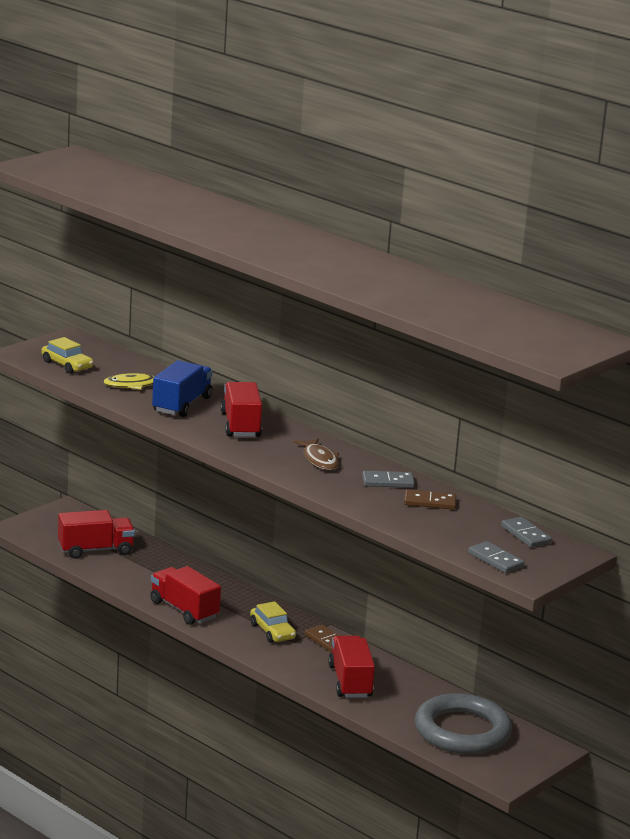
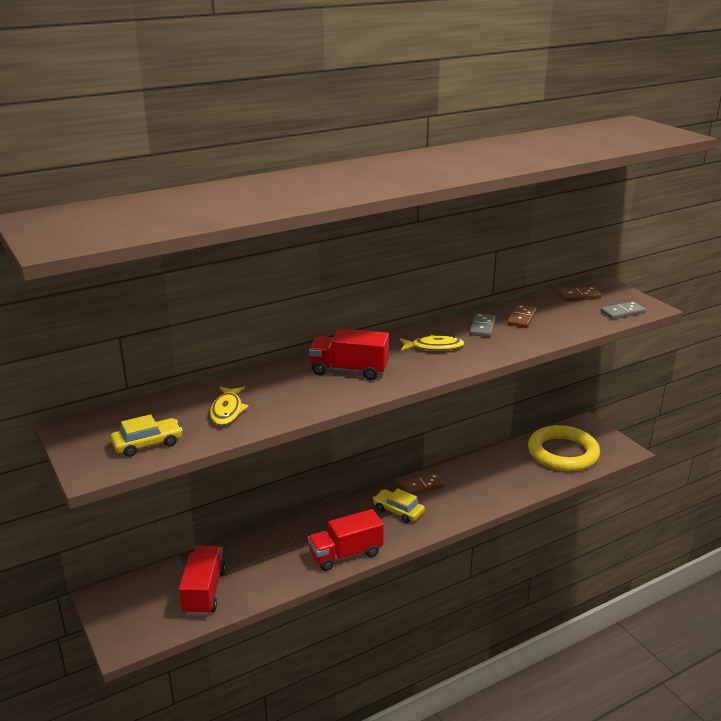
camera: 70 degrees left, 5 degrees up
(182, 404) = (289, 392): blue truck -> none
(272, 631) = (398, 511): yellow car -> yellow car turned 135 degrees counterclockwise
(319, 460) = (434, 347): brown fish -> yellow fish
(350, 682) = (487, 488): red truck -> none
(462, 731) = (563, 453): grey ring -> yellow ring
(525, 535) = (579, 296): grey domino -> brown domino

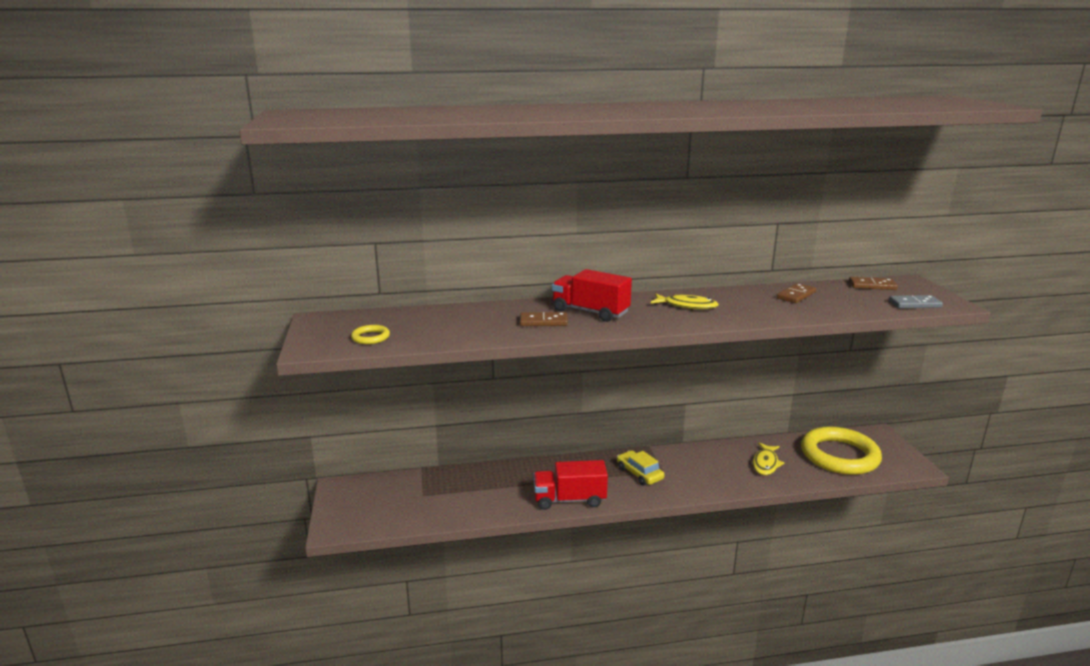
camera: 20 degrees right, 5 degrees down
(147, 444) = (370, 337): yellow car -> yellow ring
(204, 592) = (425, 502): red truck -> none
(227, 411) = (456, 325): yellow fish -> yellow fish (765, 463)
(422, 486) = (674, 457): brown domino -> brown domino (543, 322)
(482, 327) = (748, 297): grey domino -> none

